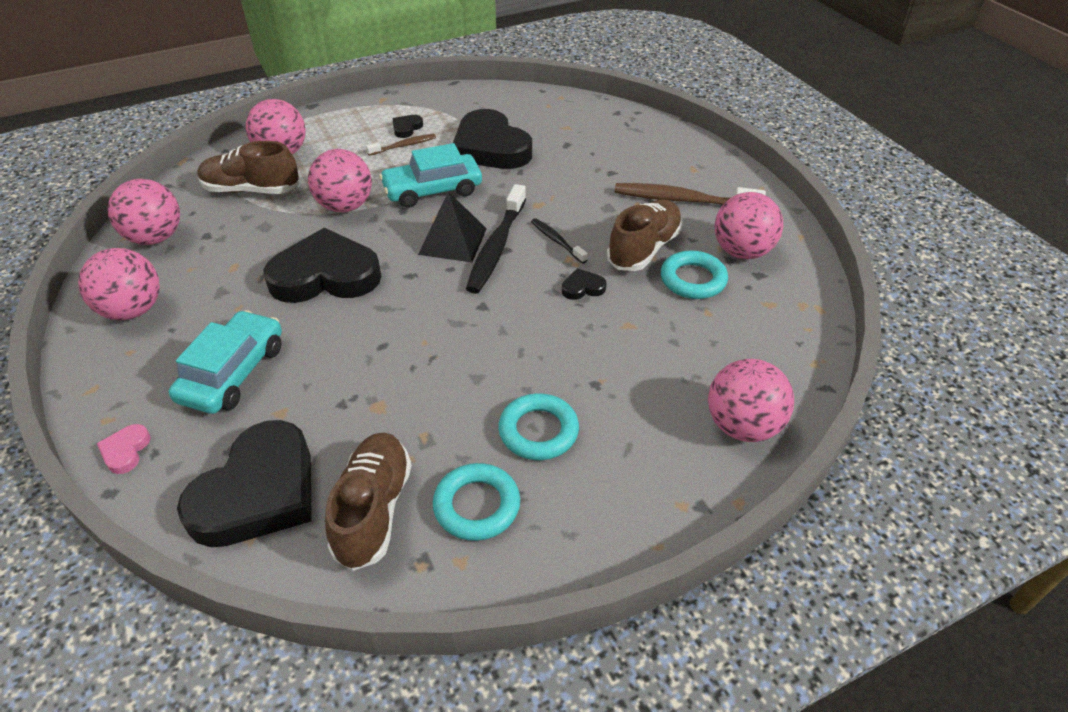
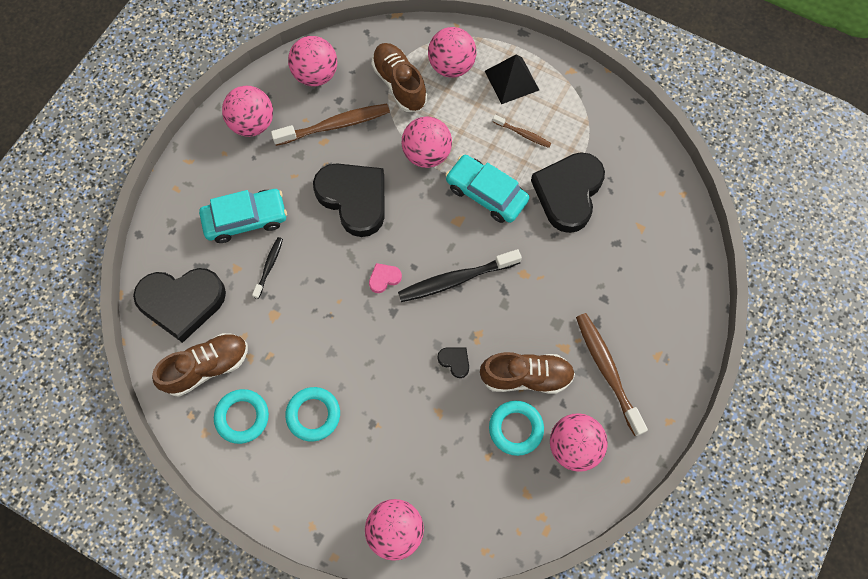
camera: 55 degrees right, 25 degrees up
(125, 451) = (164, 217): pink heart -> pink heart (384, 278)
(229, 250) = (335, 125): none -> brown toothbrush
(406, 128) = (546, 118): black heart -> none
(452, 241) = (441, 248): black pyramid -> black pyramid (511, 80)
(557, 241) = (491, 313): black toothbrush -> black toothbrush (269, 266)

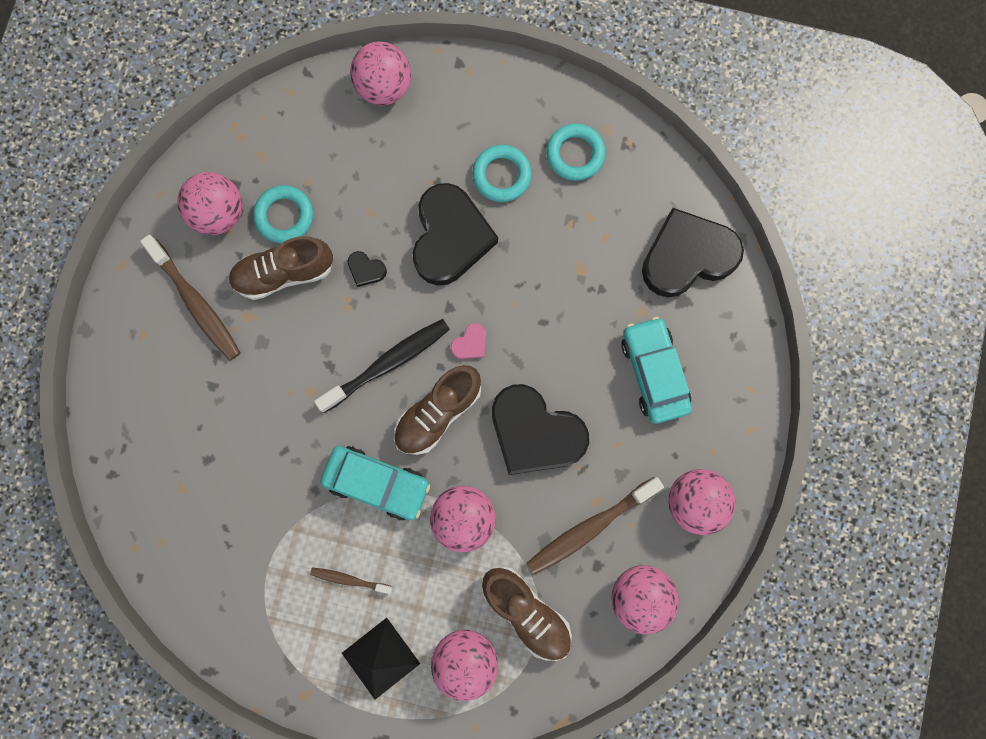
camera: 165 degrees right, 10 degrees up
(207, 367) = (631, 195): brown shoe -> brown shoe (438, 413)
(246, 219) = (654, 372): turquoise car -> turquoise car turned 105 degrees clockwise
(269, 266) = (606, 323): black toothbrush -> none
(568, 193) = (277, 510): black heart -> black heart (450, 237)

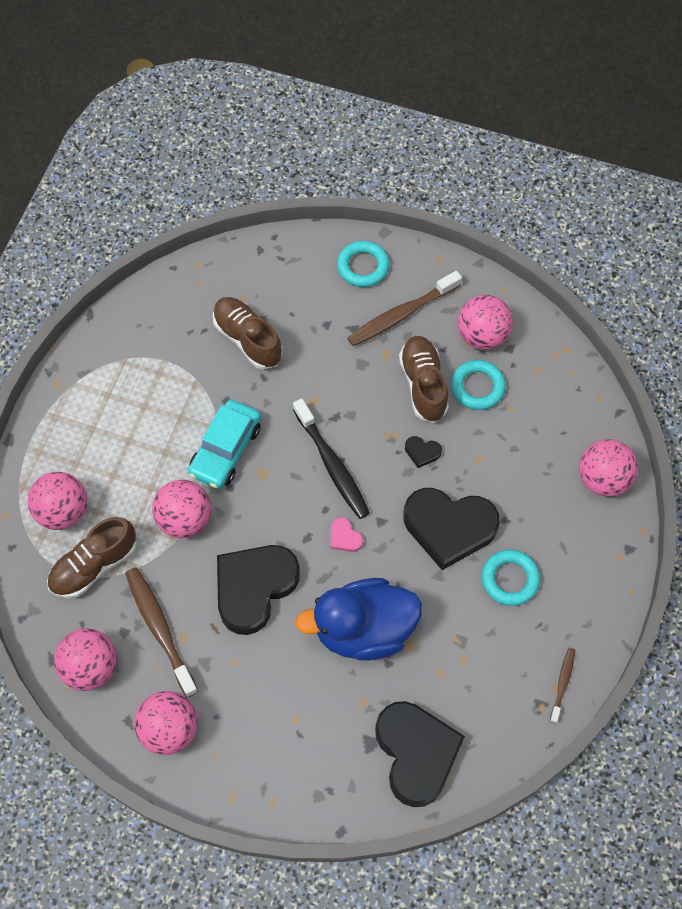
camera: 95 degrees right, 15 degrees down
(349, 579) = (146, 422): brown toothbrush -> brown toothbrush (562, 683)
(366, 270) = (422, 452): black heart -> black heart turned 105 degrees counterclockwise
(381, 658) = (76, 443): black pyramid -> none
(438, 413) = (282, 504): brown shoe -> brown shoe (248, 339)
(569, 316) = (363, 629): none -> blue duck
(575, 154) = (530, 652): turquoise ring -> turquoise ring (363, 267)
(654, 372) = (300, 705): turquoise car -> none

